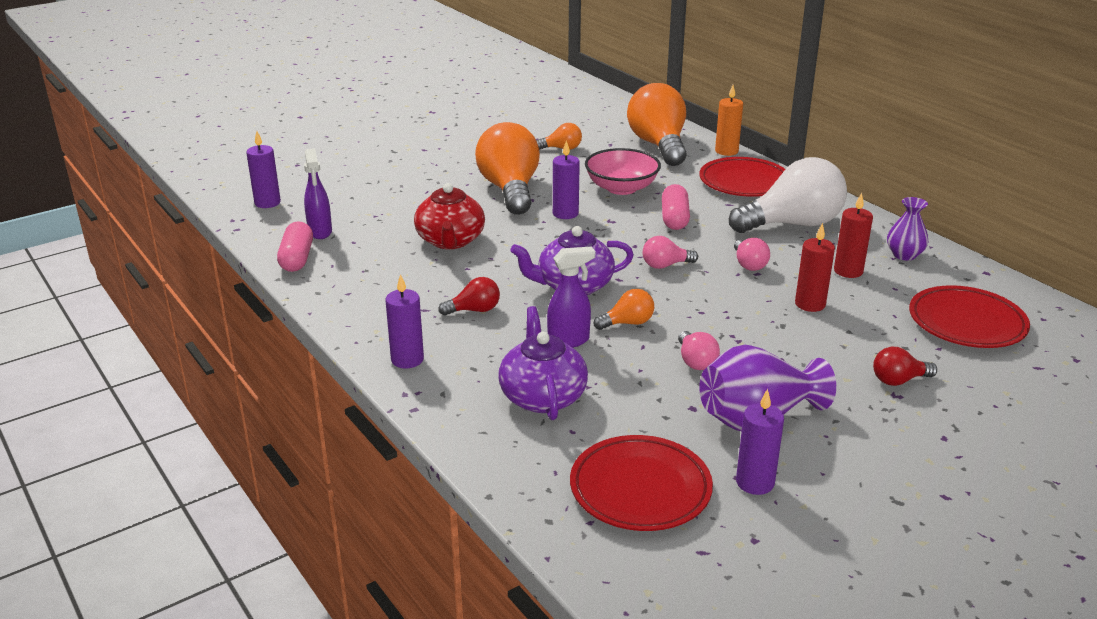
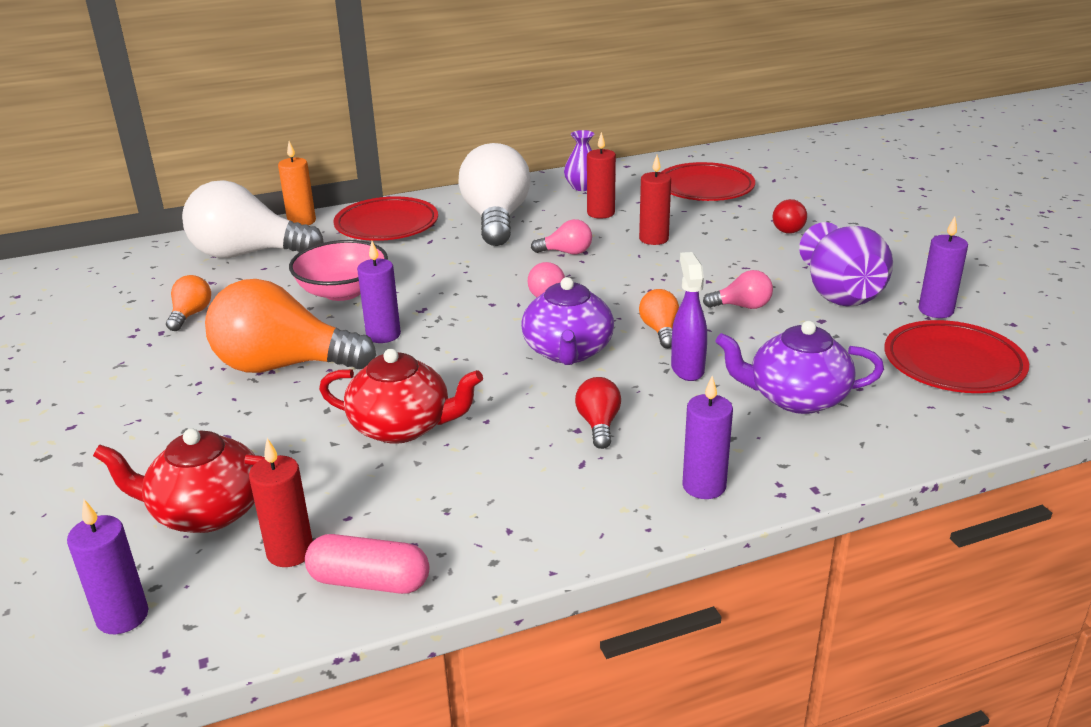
camera: 75 degrees left, 0 degrees up
(320, 232) = (290, 552): purple spray bottle -> red candle
(352, 202) = (206, 512): none -> red teapot
(659, 145) = (247, 254): orange light bulb -> white light bulb
(674, 218) = (443, 273): pink capsule -> none

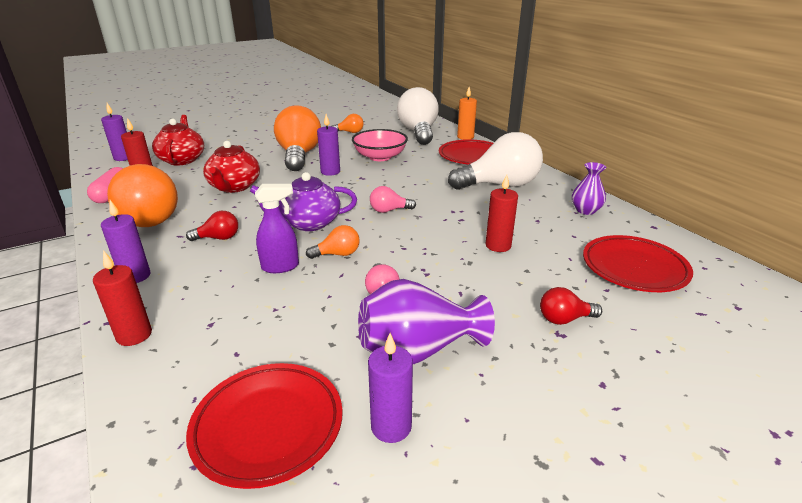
camera: 80 degrees right, 0 degrees up
(501, 503) = (154, 216): none -> orange light bulb
(566, 252) = (456, 212): pink light bulb -> none
(600, 213) = (536, 221): red candle -> red candle (134, 335)
(796, 398) = (229, 316): purple teapot -> none

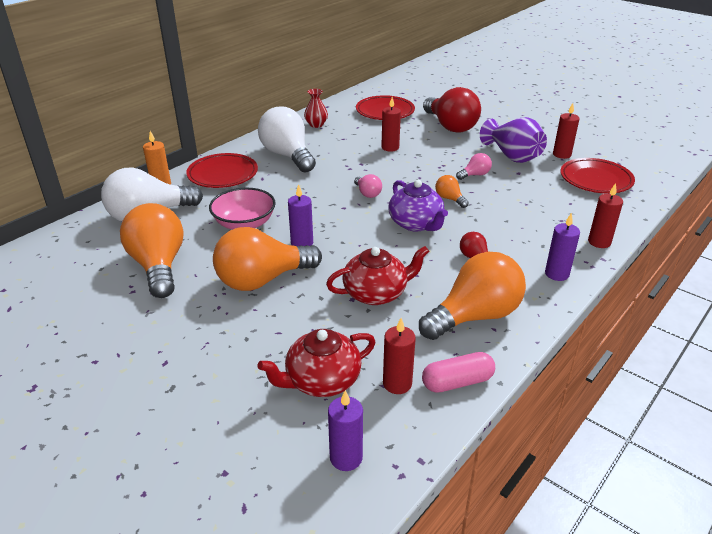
camera: 110 degrees left, 5 degrees up
(281, 267) = (485, 216): purple spray bottle -> none
(350, 132) = (159, 266): orange light bulb -> orange light bulb, size x2.22
(391, 426) = (562, 154): purple candle -> red candle
(564, 319) = (450, 126): red light bulb -> red light bulb, size x2.22
(585, 210) = (316, 124): purple vase -> red vase

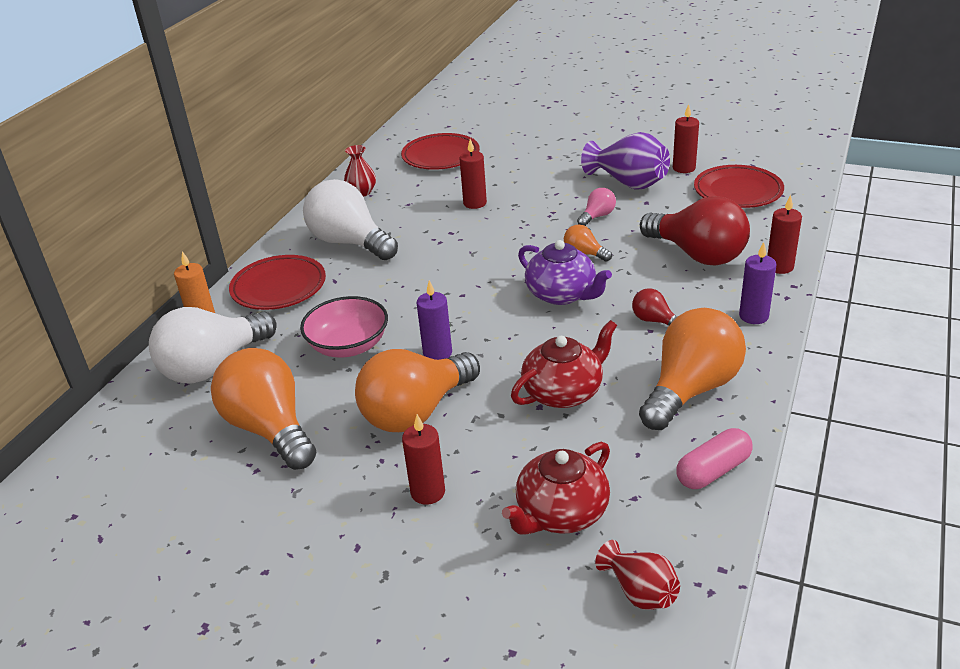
camera: 15 degrees left, 0 degrees up
(346, 458) = (639, 592): purple candle -> red vase
(367, 193) = (481, 270): pink light bulb -> none
(397, 384) = (648, 492): red candle -> red candle (428, 492)
(450, 126) = (533, 159): red light bulb -> red light bulb (697, 254)

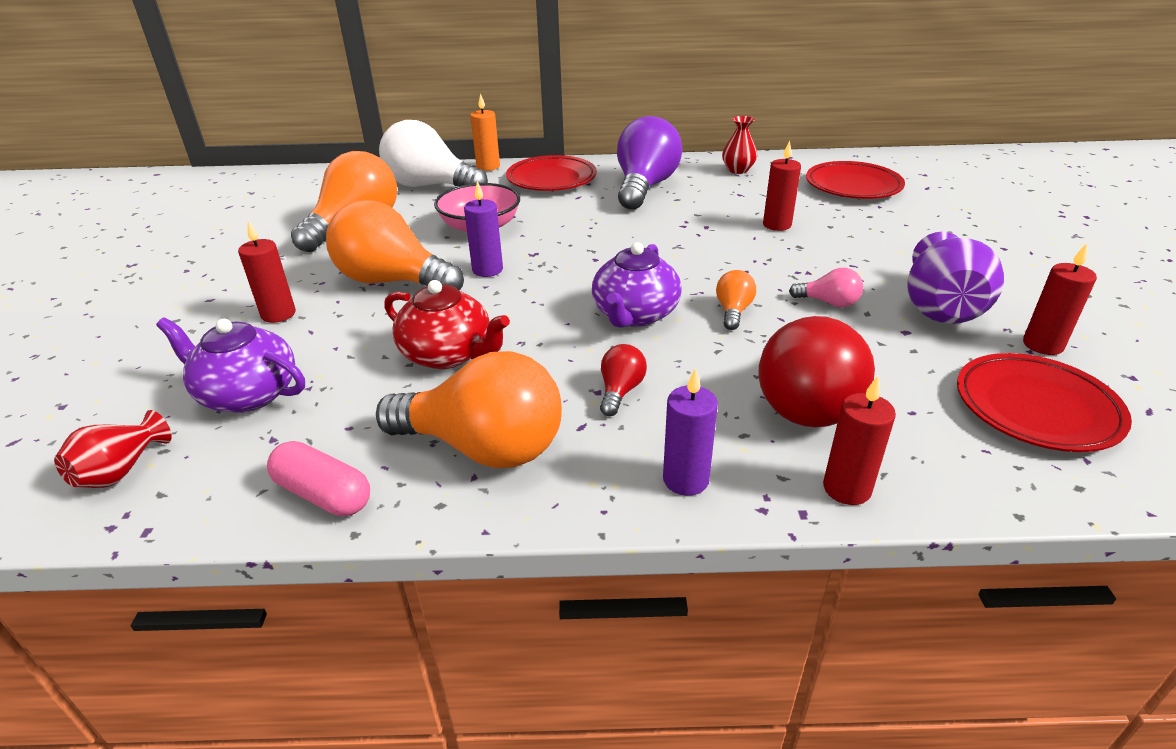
camera: 65 degrees right, 0 degrees up
(350, 242) = (645, 187): white light bulb -> purple light bulb
(561, 513) = (247, 394): red teapot -> purple teapot

